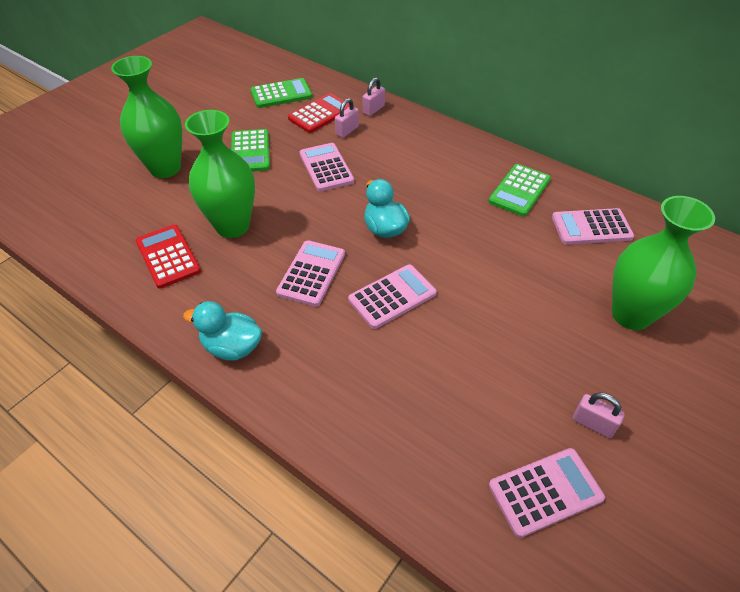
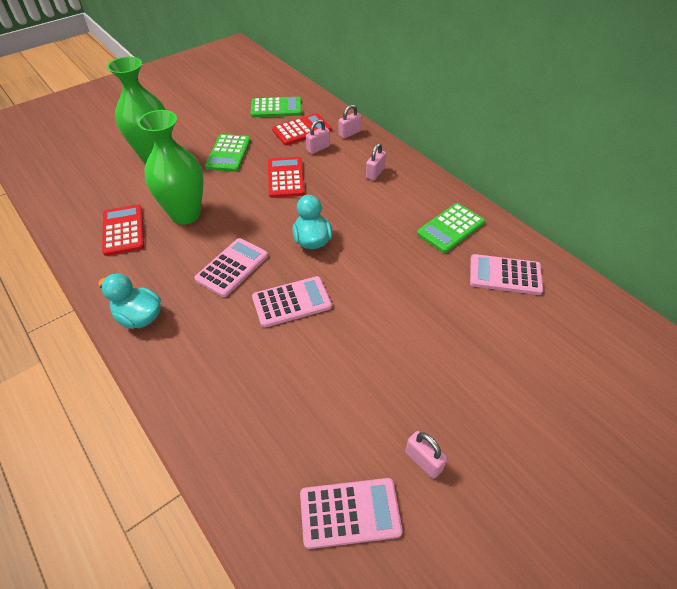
camera: 15 degrees right, 0 degrees up
(326, 168) = (285, 178): pink calculator -> red calculator
(419, 147) = (375, 173): none -> pink padlock
(631, 315) = (507, 366): green vase -> none

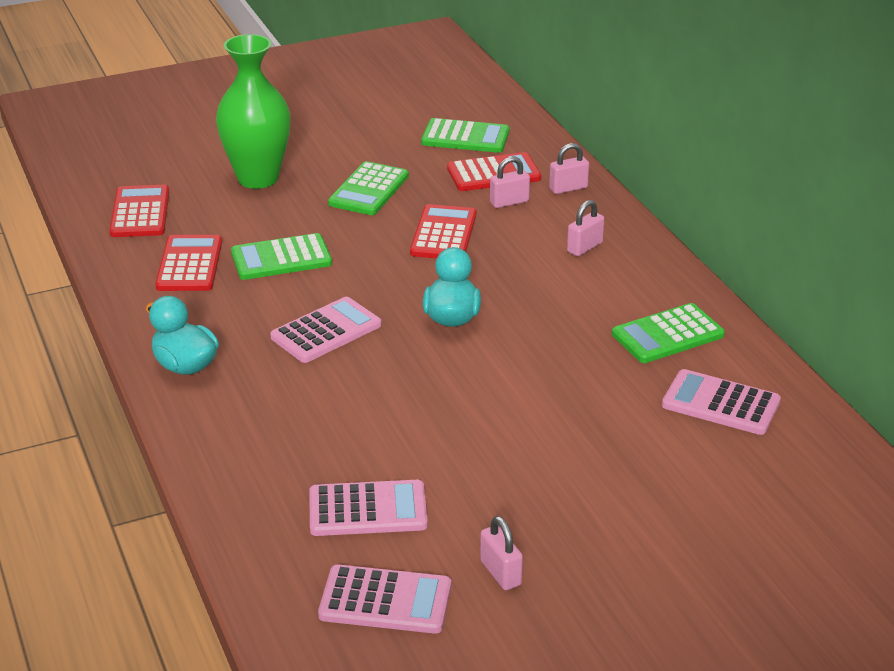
camera: 15 degrees right, 15 degrees down
(80, 195) = (140, 213): none -> red calculator
(185, 214) = (281, 258): green vase -> green calculator
(291, 302) = (394, 383): pink calculator -> pink calculator (367, 509)

